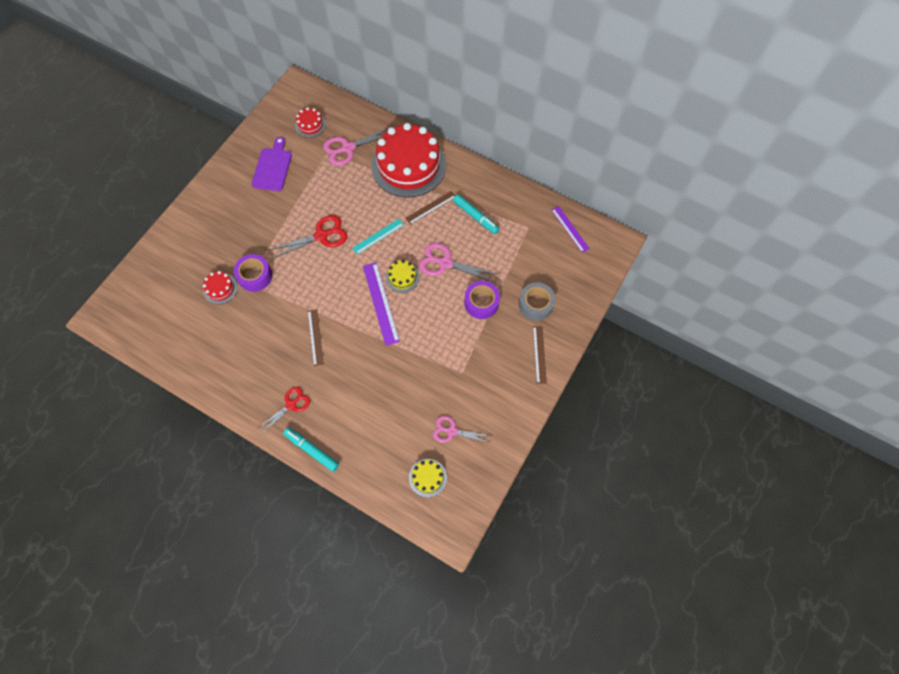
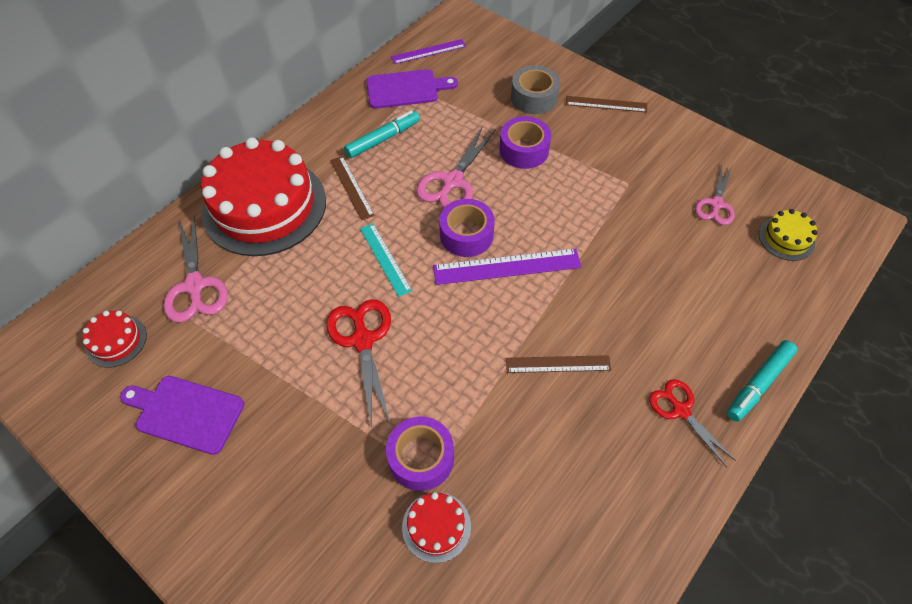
camera: 80 degrees left, 10 degrees down
(402, 277) = (466, 235): yellow cake -> purple tape
(526, 221) = (406, 89): none -> purple cutting board

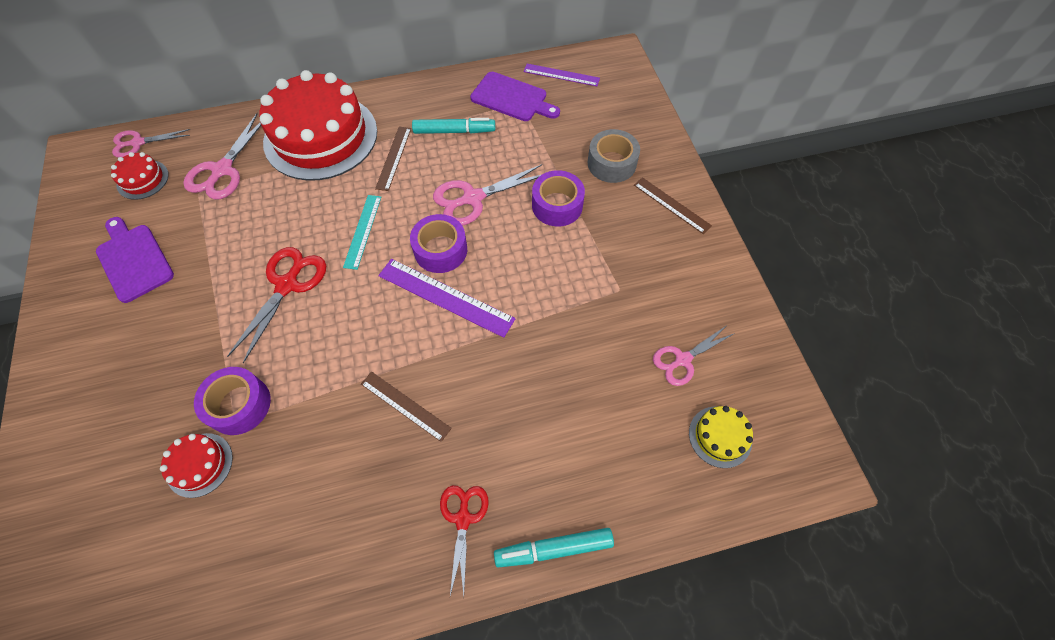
camera: 35 degrees right, 5 degrees up
(73, 312) = (138, 143): none -> pink scissors

